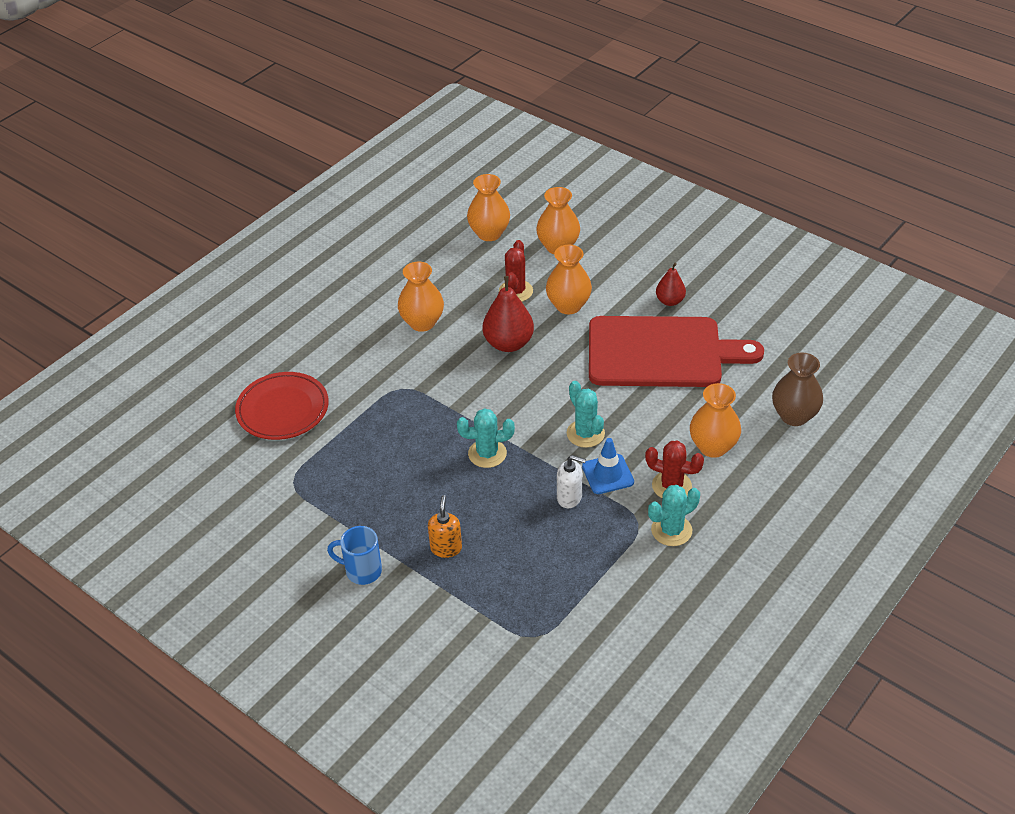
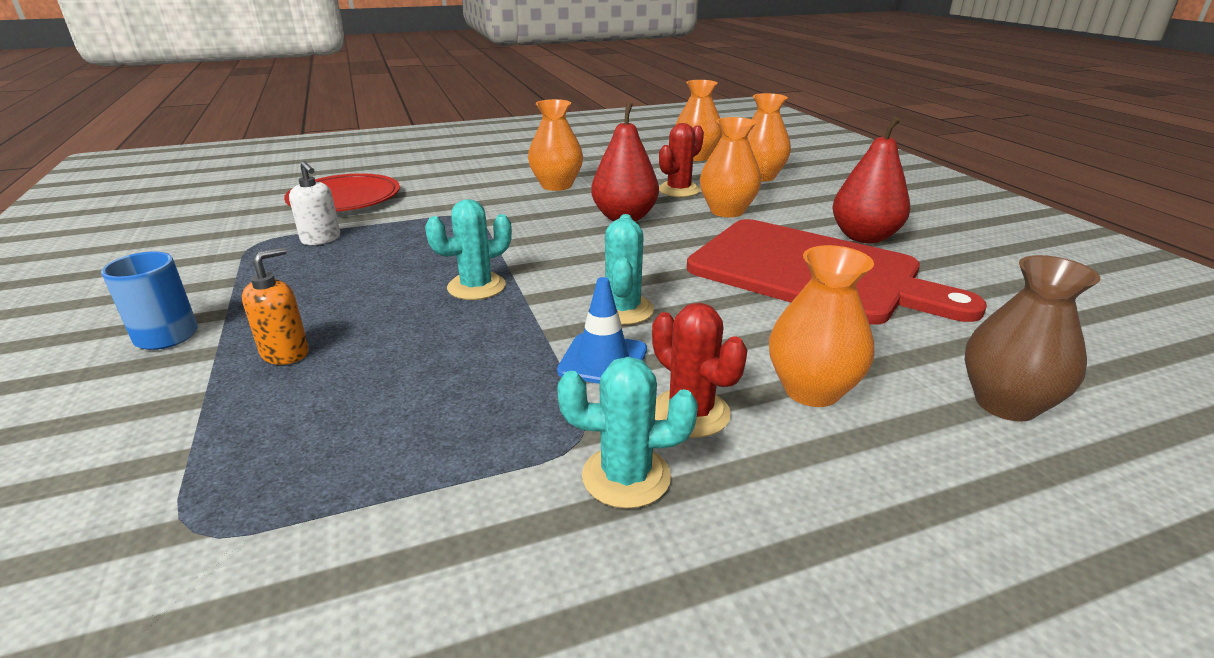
camera: 30 degrees right, 15 degrees down
(487, 454) = (476, 287): turquoise cactus -> turquoise cactus turned 60 degrees counterclockwise
(569, 497) = (516, 365): white soap dispenser -> white soap dispenser (321, 239)
(670, 301) = (864, 237): red pear -> red pear, size x1.67

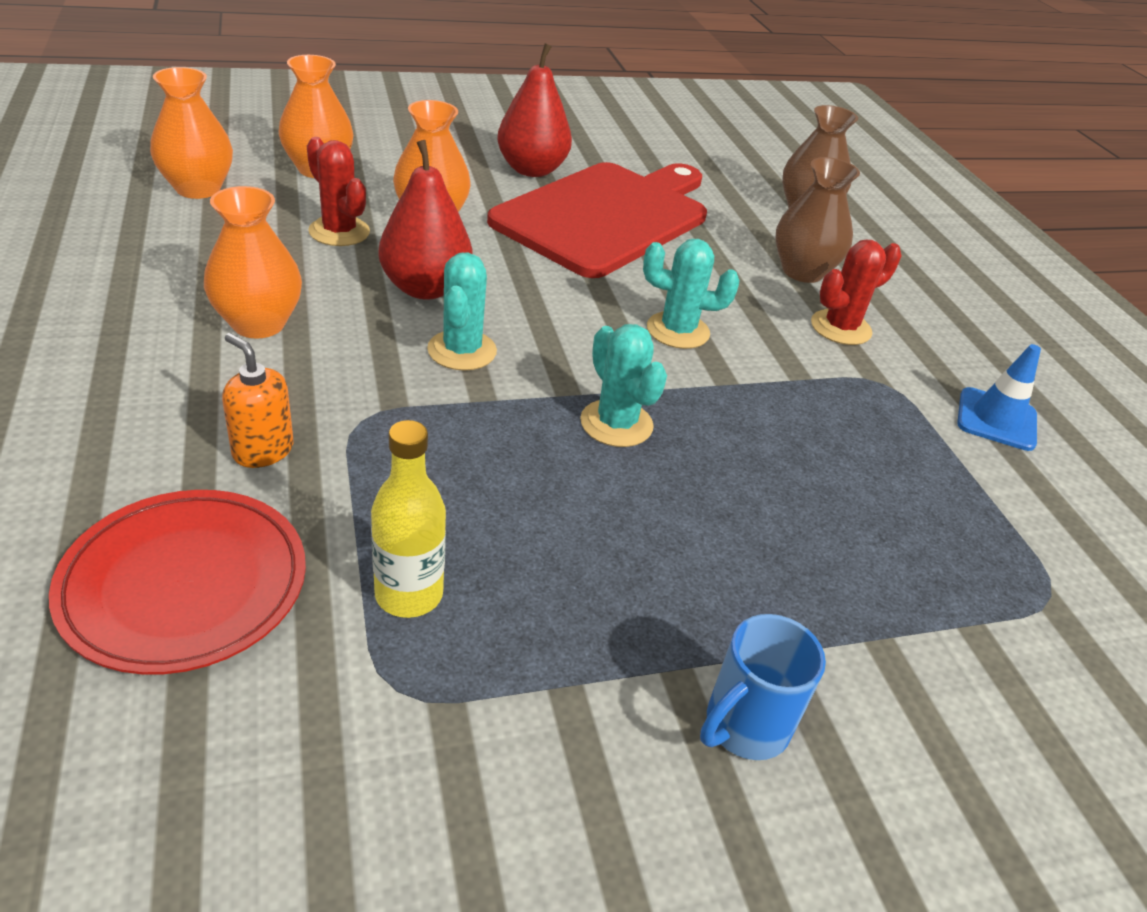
camera: 90 degrees left, 10 degrees up
(285, 353) = (780, 581): orange soap dispenser -> orange soap dispenser (263, 450)
(321, 239) = (409, 594): white soap dispenser -> yellow bottle
(603, 360) = (772, 356): blue traffic cone -> blue traffic cone (996, 419)
(626, 476) = (920, 369): turquoise cactus -> turquoise cactus (462, 350)
(811, 390) = (802, 271): orange vase -> brown vase

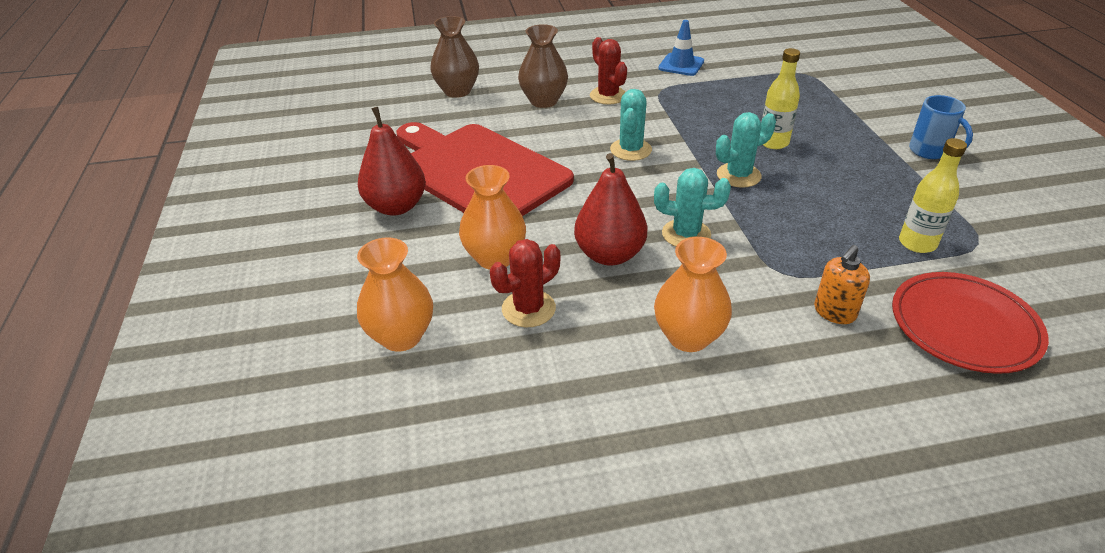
camera: 80 degrees left, 0 degrees up
(198, 189) = (453, 421): orange vase -> none
(731, 484) = (773, 142): none -> yellow bottle

